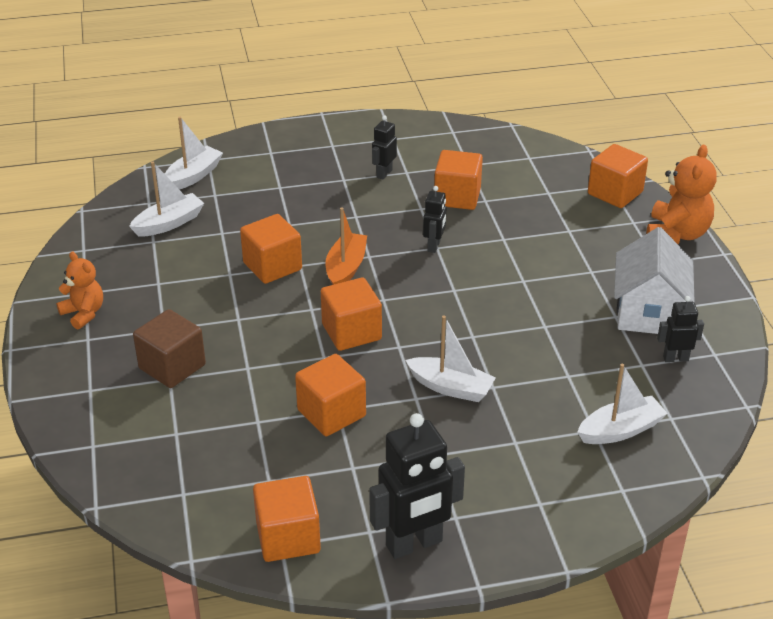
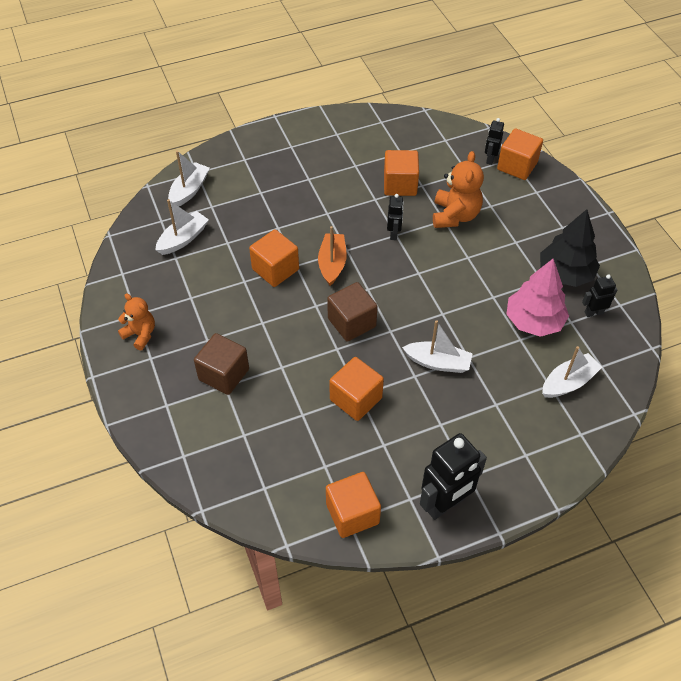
camera: 10 degrees left, 15 degrees up
(351, 332) = (352, 322): orange cube -> brown cube
(384, 173) = (338, 169): black robot -> black robot (490, 159)
(591, 358) = (533, 321): none -> pink tree
(648, 312) = (565, 274): white house -> black tree
(676, 234) = (570, 199): orange teddy bear -> orange teddy bear (455, 216)

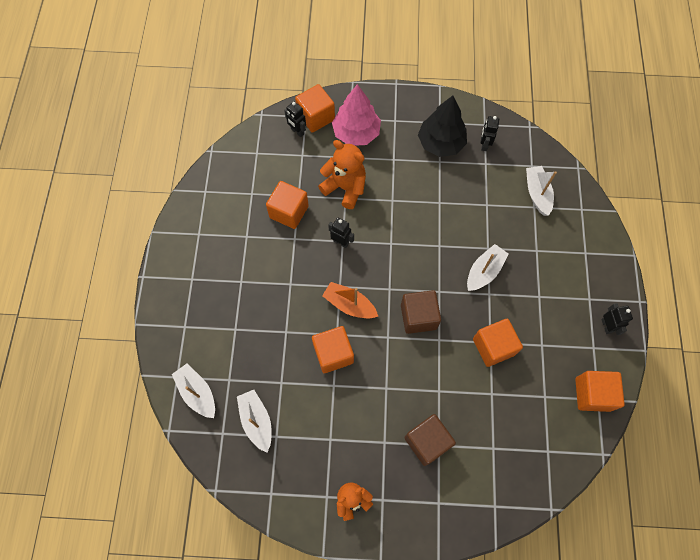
camera: 65 degrees left, 15 degrees up
(445, 504) = (606, 326): black robot -> black robot, size x0.52
(533, 321) = (474, 187): pink tree -> pink tree (356, 133)

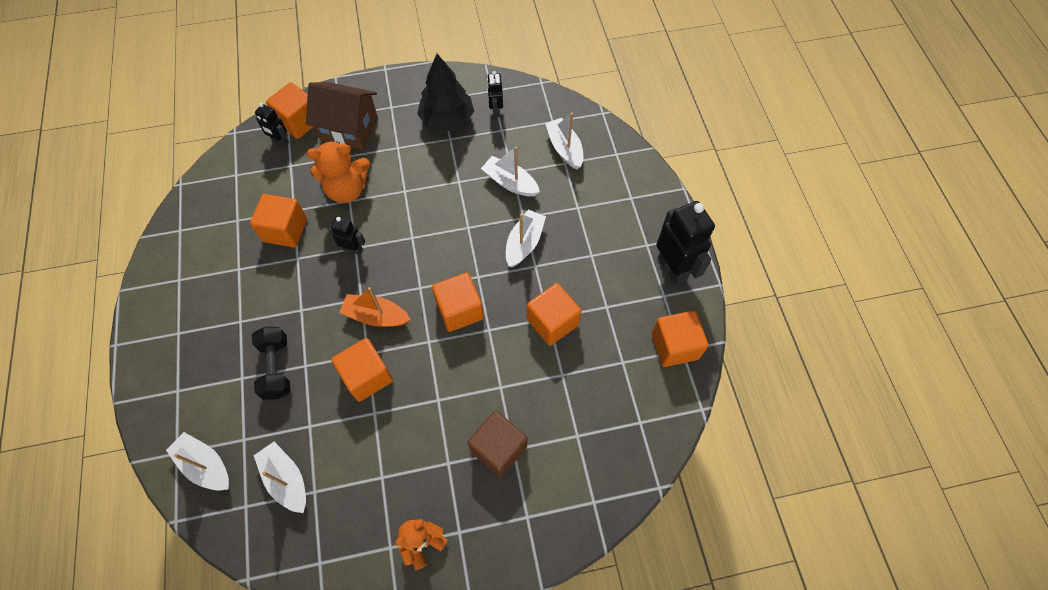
camera: 15 degrees left, 5 degrees down
(263, 328) = (276, 368): none -> black dumbbell
(345, 188) = (347, 189): orange teddy bear -> orange teddy bear turned 150 degrees clockwise
(356, 133) = (349, 129): pink tree -> brown house
(418, 317) = (459, 310): brown cube -> orange cube
(483, 214) = (510, 183): none -> white boat
(606, 326) = (672, 269): black robot -> black robot, size x1.91

